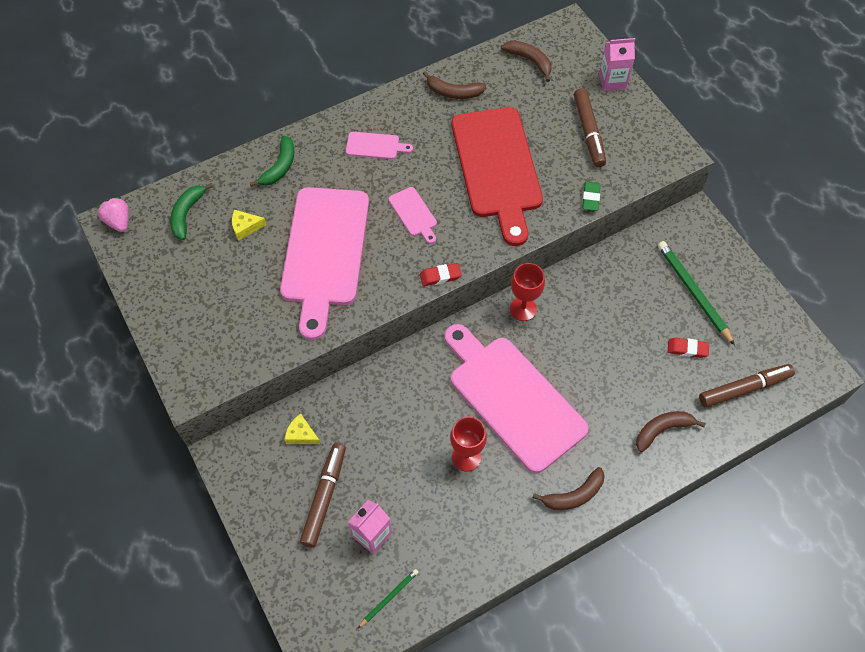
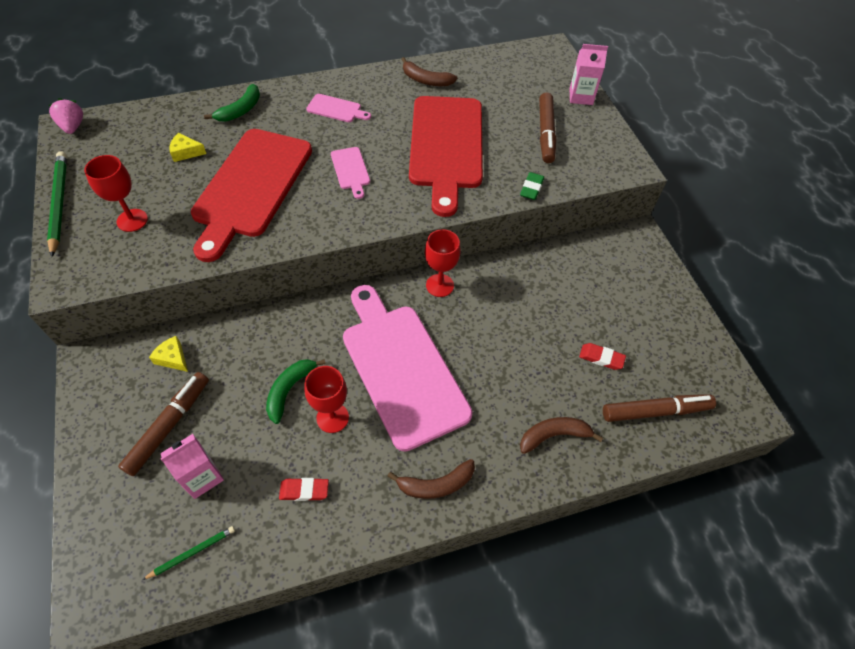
camera: 10 degrees right, 5 degrees down
(187, 214) = (137, 132): green banana -> green banana (289, 390)
(226, 312) = (132, 220): none -> red goblet
(325, 252) = (251, 187): pink cutting board -> red cutting board
(440, 276) = (356, 229): red eraser -> red eraser (304, 490)
(529, 61) = (506, 68): brown banana -> none
(693, 292) = (620, 304): green pencil -> green pencil (59, 203)

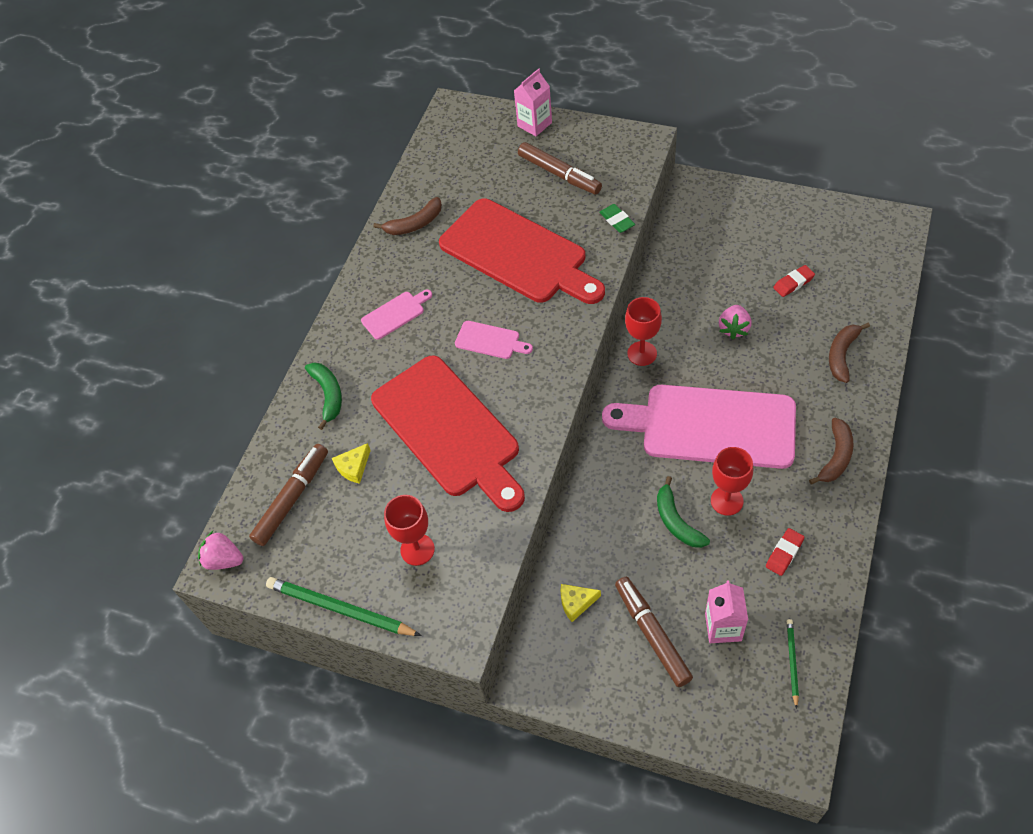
camera: 45 degrees left, 0 degrees up
(515, 336) = (734, 328): none -> pink strawberry
(655, 411) = (862, 278): brown marker -> brown marker (292, 498)

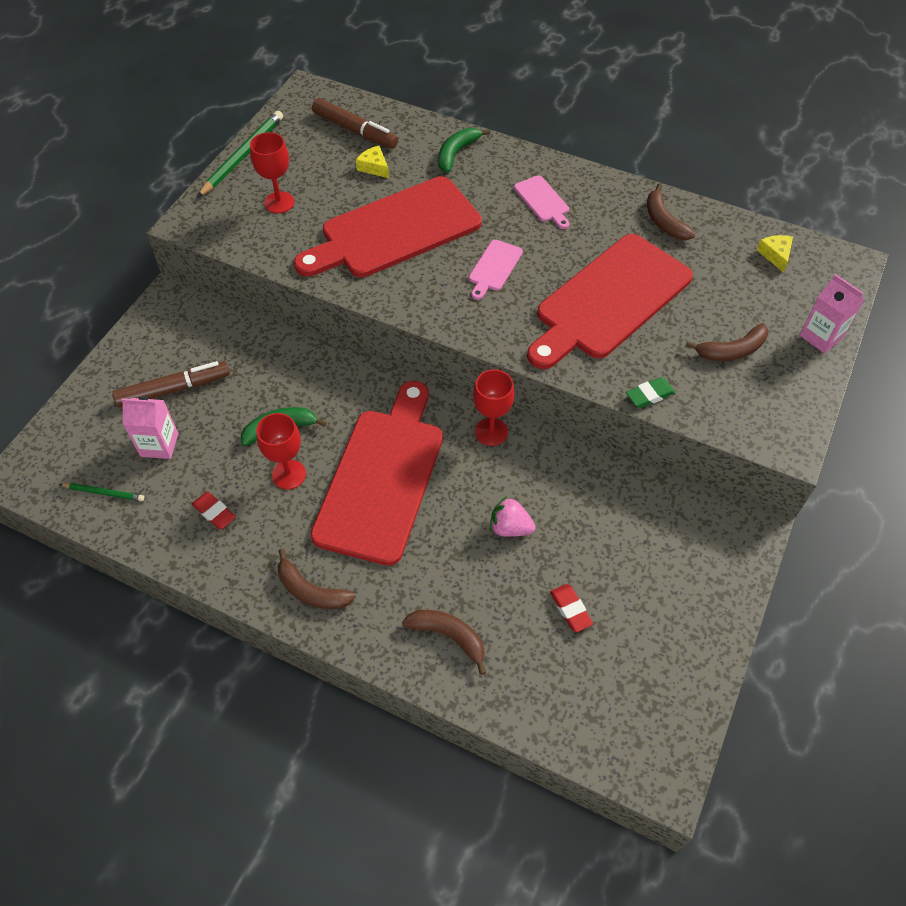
camera: 90 degrees right, 0 degrees up
(224, 560) = (311, 94): pink strawberry -> none
(328, 395) = (456, 153): green banana -> green banana turned 135 degrees clockwise
(559, 174) = (732, 350): brown marker -> brown banana
(576, 603) = (224, 339): yellow cheese -> yellow cheese (775, 255)
(710, 426) = (382, 478): pink cutting board -> red cutting board

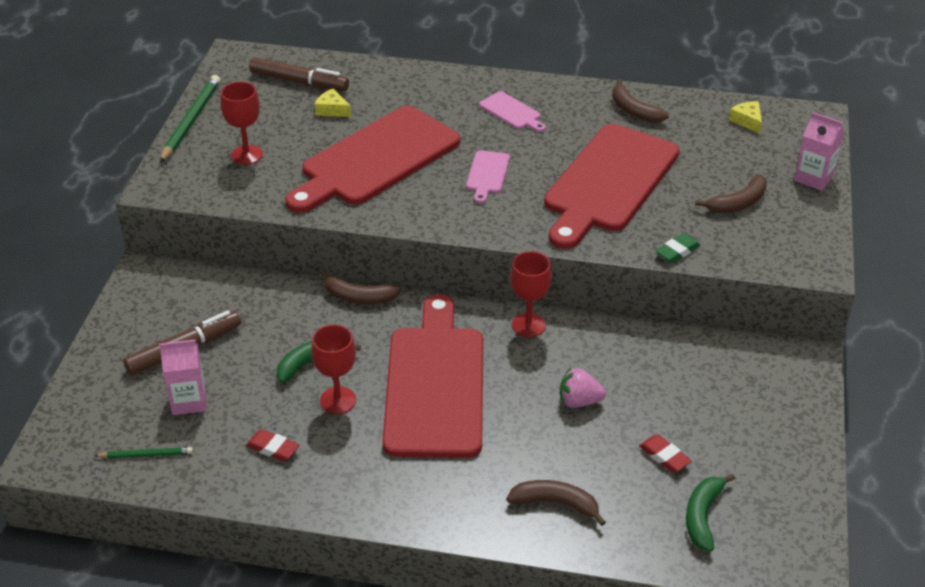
camera: 15 degrees left, 15 degrees down
(311, 591) = (402, 495): brown banana -> brown banana (358, 297)
(456, 153) = (410, 86): green banana -> green banana (702, 516)

